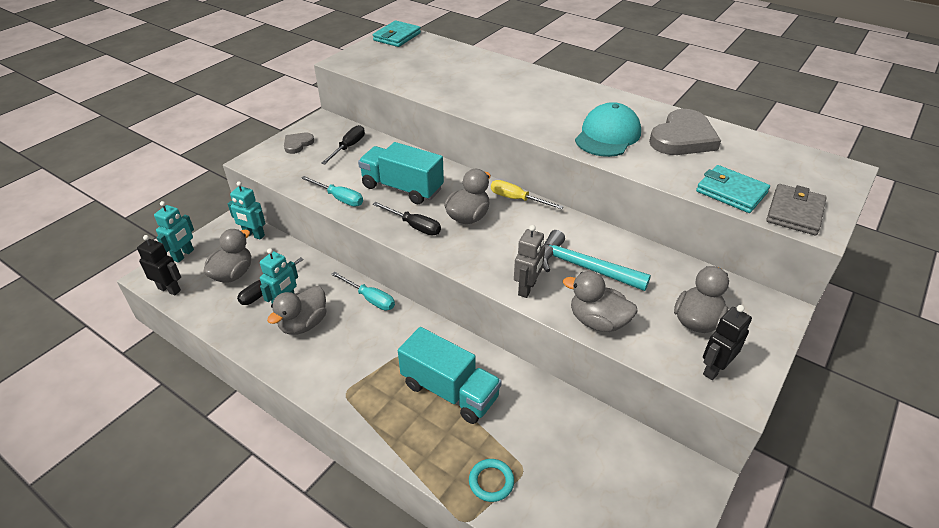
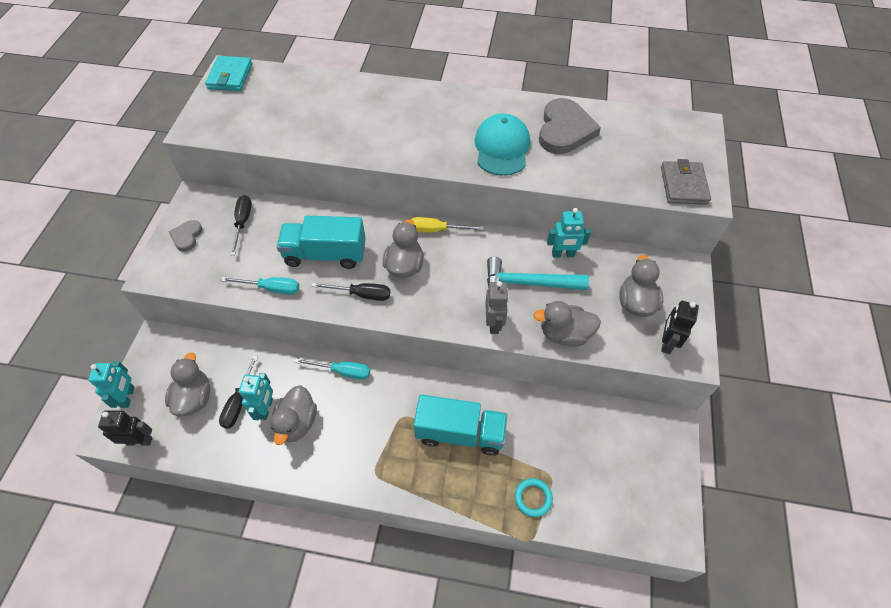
camera: 25 degrees left, 15 degrees up
(254, 235) = (187, 346): turquoise robot -> turquoise robot (563, 254)
(731, 192) = (629, 180): turquoise wallet -> none

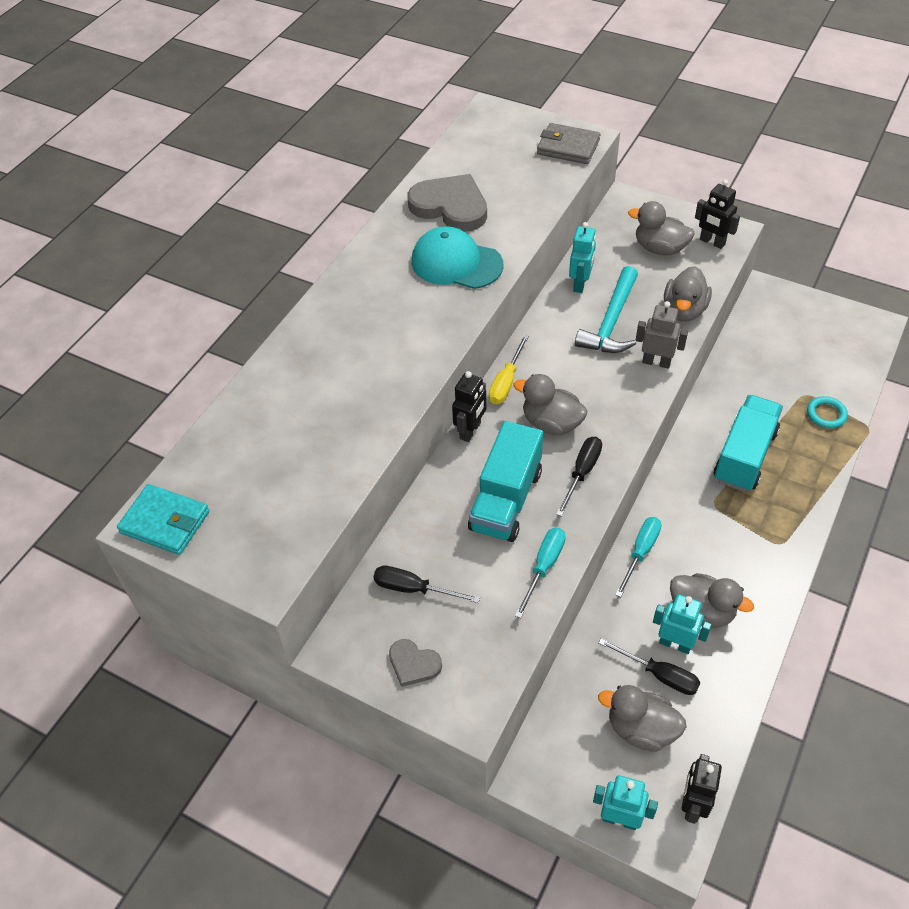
camera: 70 degrees left, 5 degrees down
(383, 220) = (470, 431): none -> black robot

